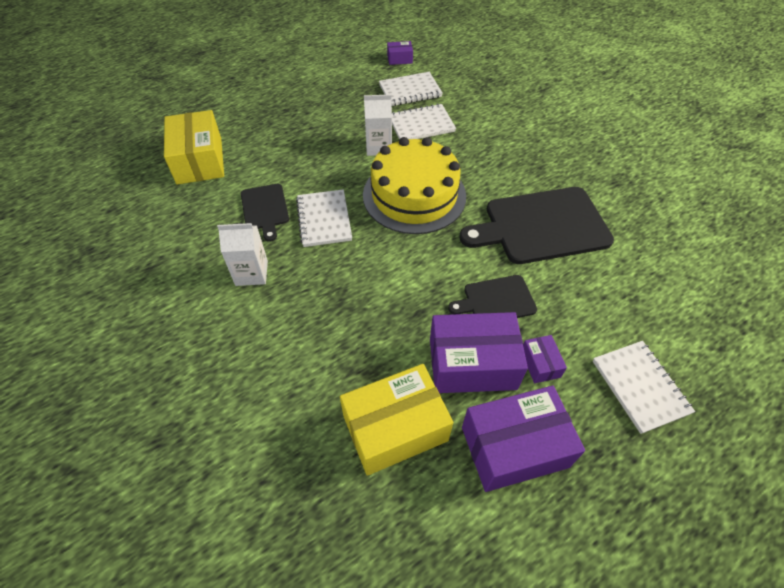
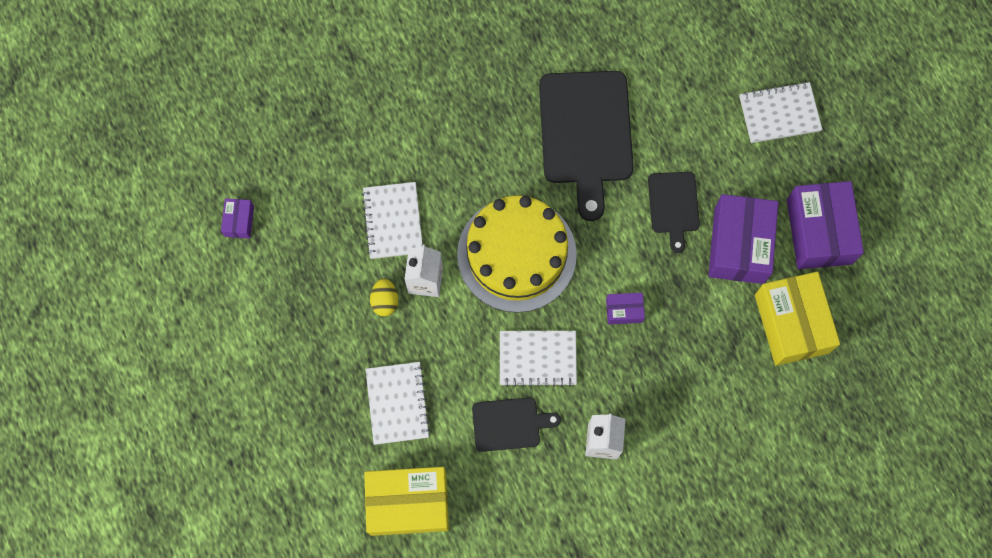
camera: 80 degrees left, 20 degrees up
(357, 129) = (385, 301): none -> yellow egg
(410, 91) = (318, 221): white notebook -> white notebook (397, 403)
(540, 364) = (747, 187): purple box -> purple box (624, 310)

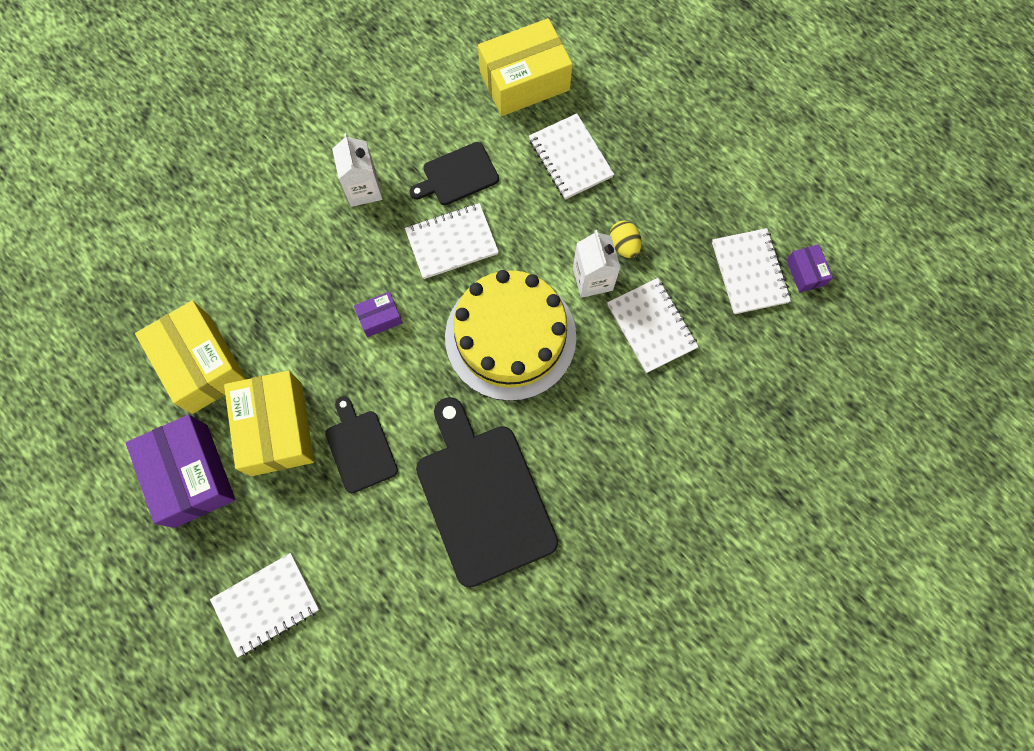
camera: 160 degrees right, 0 degrees up
(287, 238) = (749, 272): none -> white notebook
(739, 245) = (276, 428): purple box -> yellow box

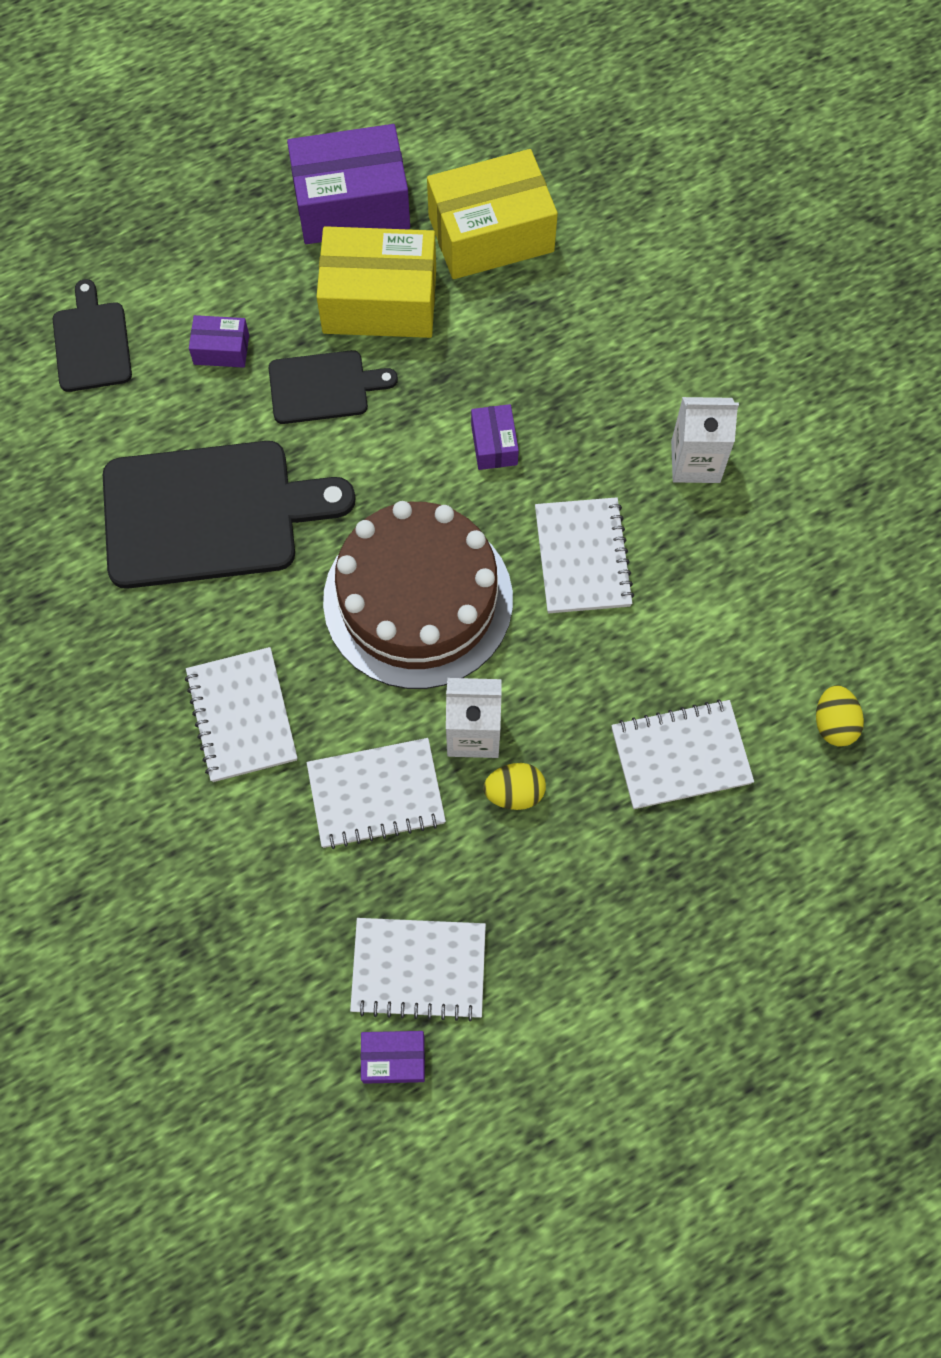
camera: 105 degrees right, 5 degrees down
(266, 604) = (170, 257): white notebook -> white notebook (242, 716)
(344, 534) = (221, 349): none -> purple box
(457, 175) = (688, 589): black cutting board -> black cutting board (91, 343)
(510, 337) = (418, 600): yellow cake -> brown cake
(524, 81) = (833, 723): yellow box -> yellow egg

